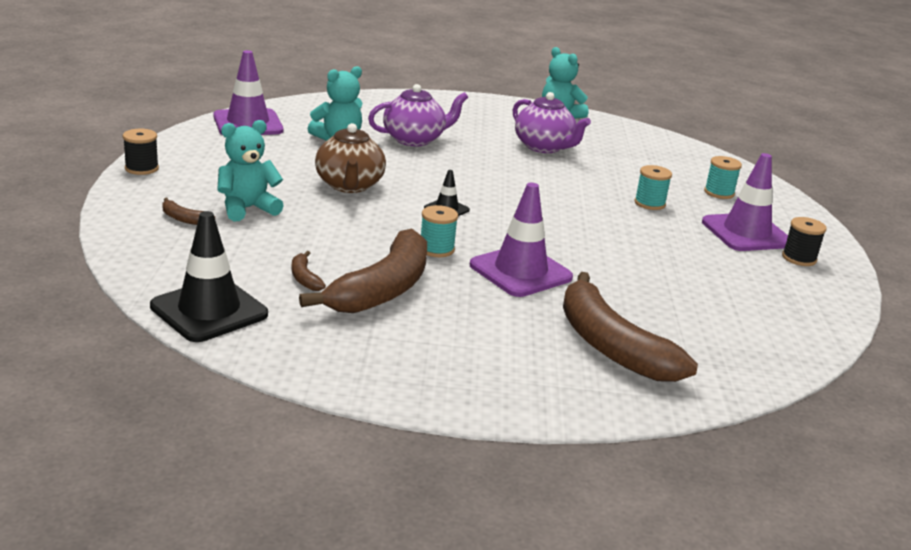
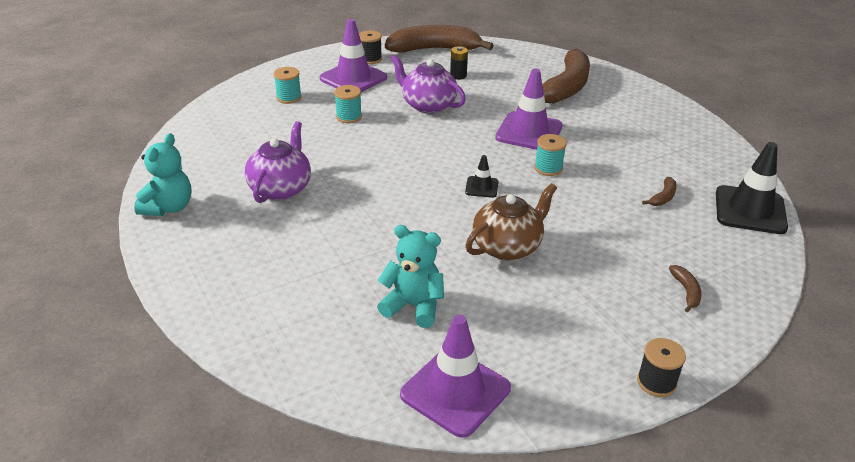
camera: 120 degrees left, 10 degrees up
(247, 209) = (623, 272): turquoise teddy bear -> none
(382, 289) = (626, 166): brown banana -> brown banana (434, 49)
(414, 139) = (353, 261): purple teapot -> purple teapot (428, 105)
(709, 290) = (458, 76): none -> black battery

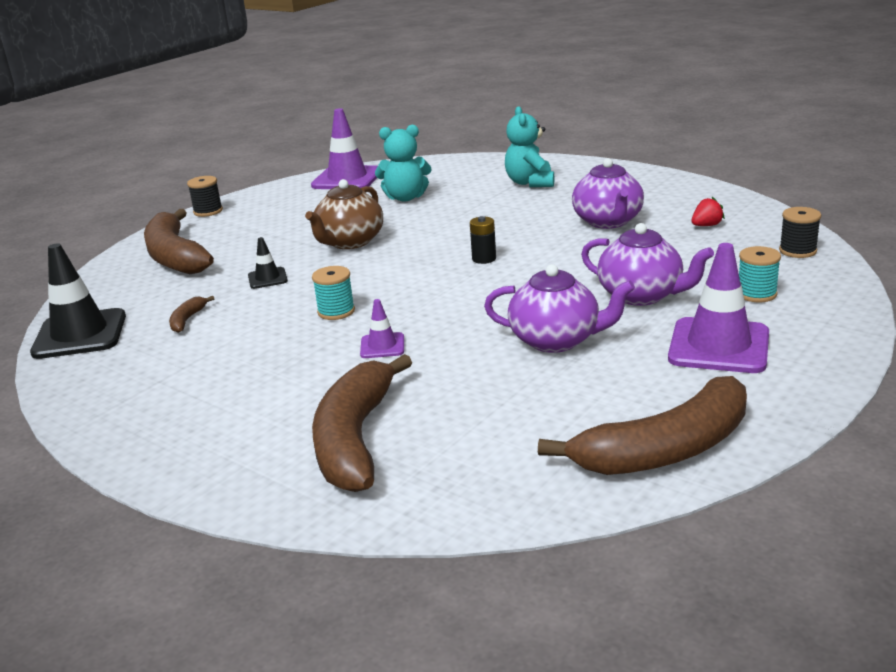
camera: 160 degrees right, 10 degrees down
(168, 207) = (681, 188): turquoise teddy bear -> turquoise teddy bear (530, 183)
(224, 157) = (706, 225): none -> red strawberry
(349, 117) = (641, 295): turquoise spool -> purple teapot
(370, 59) = (747, 388): black spool -> black spool (797, 251)
(458, 76) = (561, 404): black battery -> black battery (484, 259)
(481, 187) = (405, 274): black traffic cone -> black traffic cone (267, 278)
(529, 132) = (382, 346): purple traffic cone -> purple traffic cone, size x0.49
(686, 291) = (175, 256): brown banana -> brown banana, size x2.47

